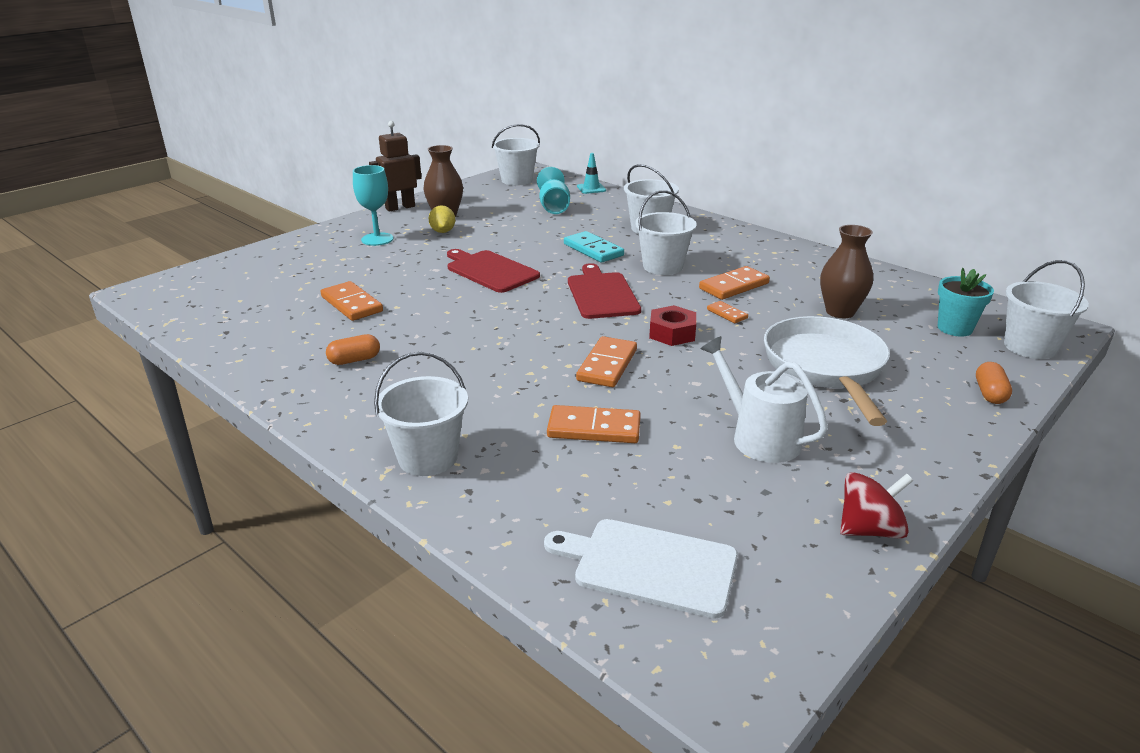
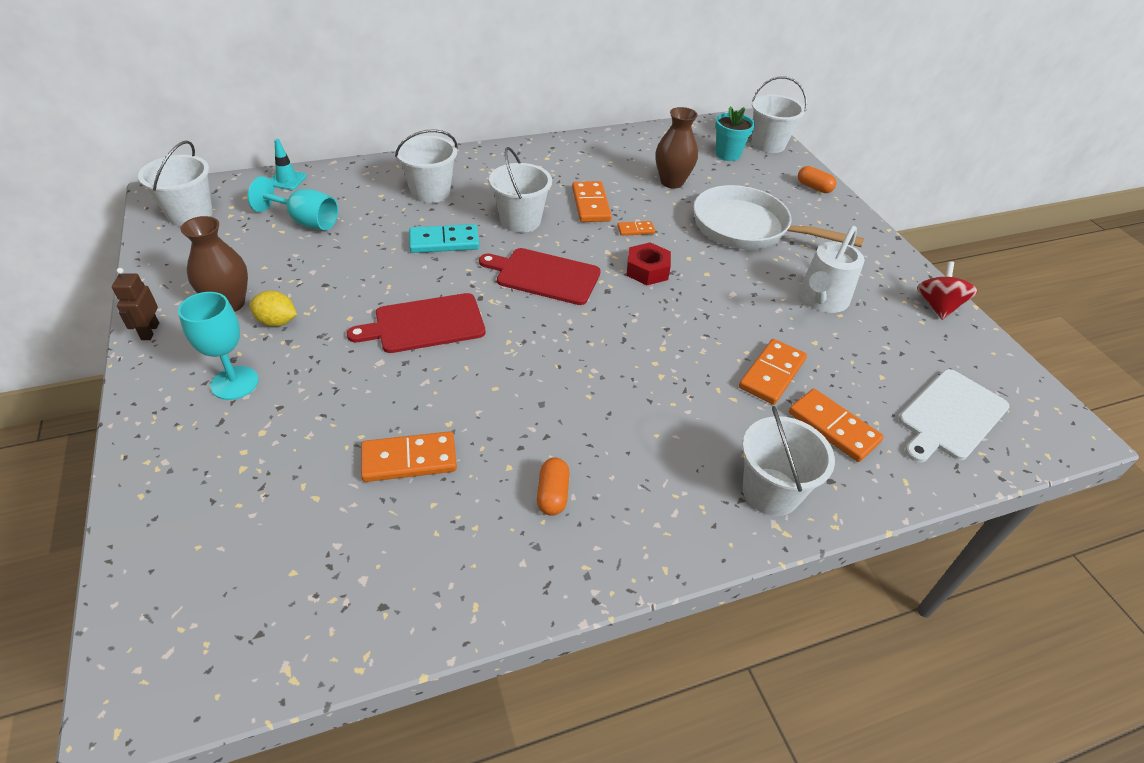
camera: 65 degrees left, 15 degrees up
(400, 207) = (150, 331): brown robot -> brown robot, size x0.63
(607, 365) = (677, 326): orange domino -> orange domino (833, 427)
(759, 437) = (821, 300): white watering can -> white watering can turned 45 degrees counterclockwise

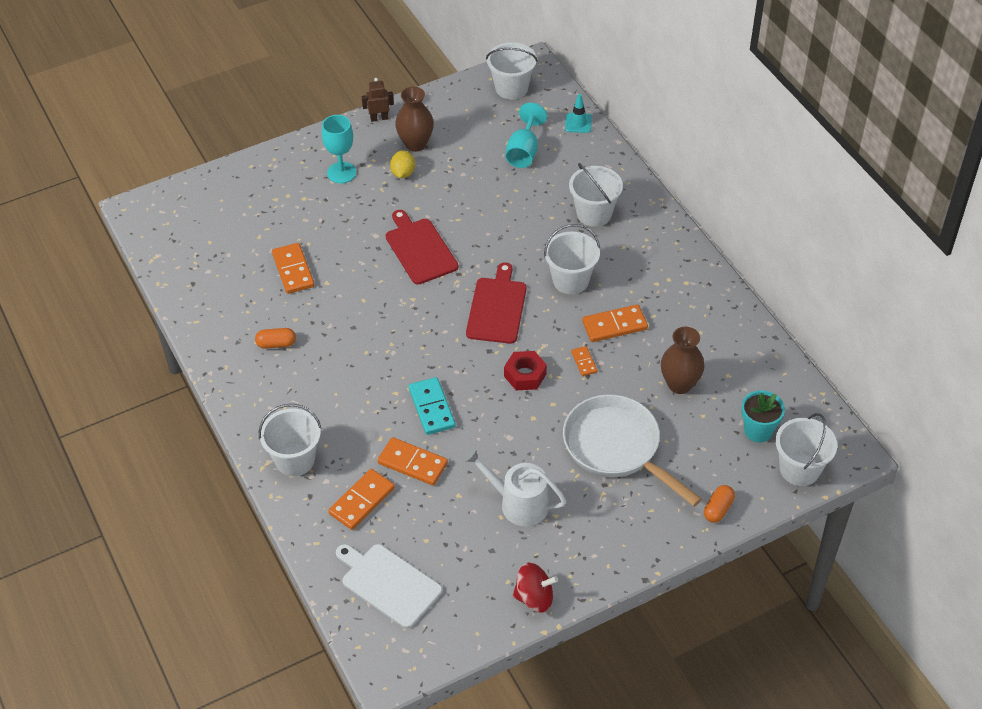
camera: 85 degrees right, 5 degrees up
(444, 242) = (523, 238): turquoise domino -> turquoise domino (432, 408)
(747, 228) = (616, 448): white pan -> white pan turned 60 degrees counterclockwise

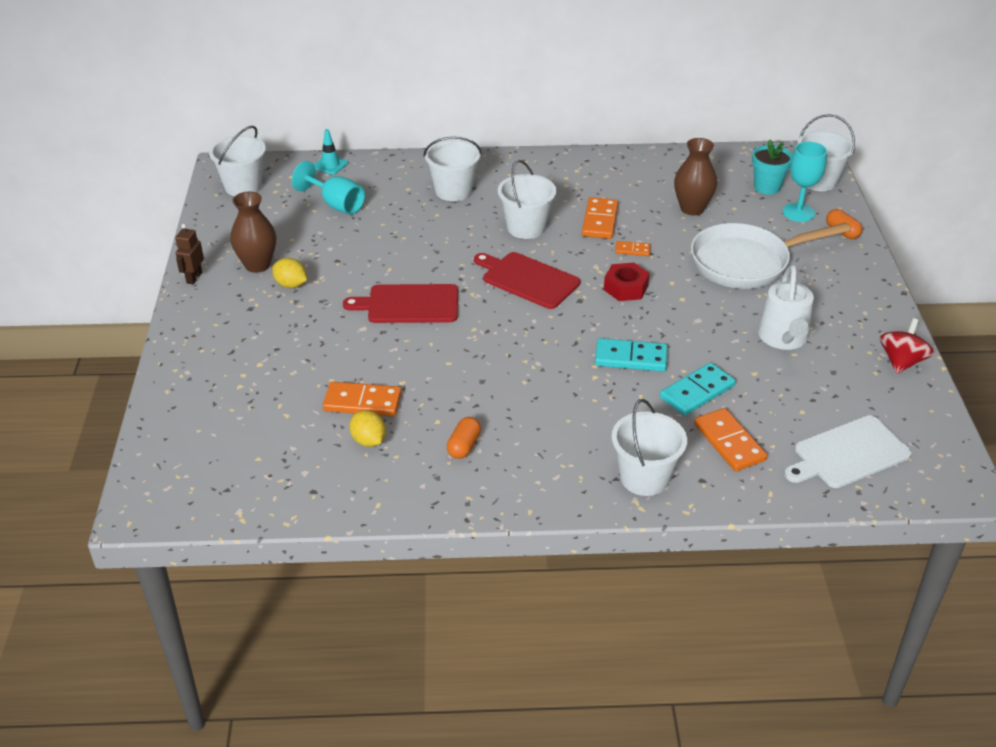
camera: 65 degrees left, 10 degrees down
(255, 290) = (368, 440): none -> yellow lemon
(341, 173) = (248, 326): turquoise goblet -> turquoise goblet (798, 212)
(412, 463) = (697, 392): orange domino -> turquoise domino
(518, 504) = (783, 338): white watering can -> white watering can turned 45 degrees counterclockwise

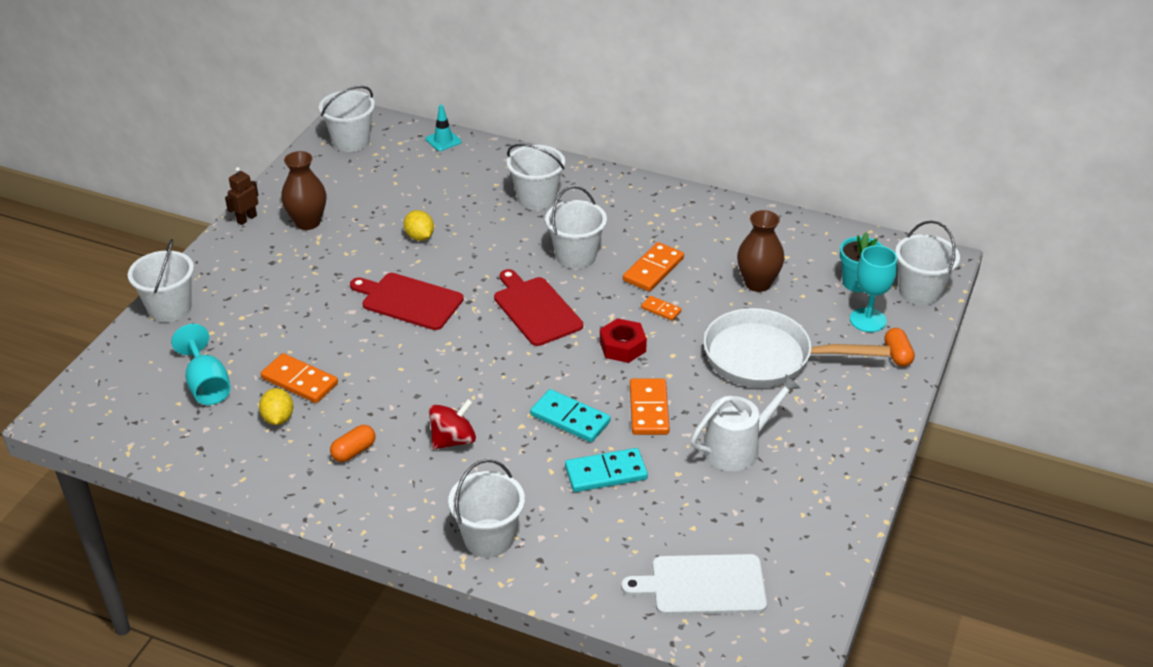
camera: 25 degrees right, 0 degrees up
(179, 377) = (170, 308): none -> white bucket
(291, 285) = (322, 250): yellow lemon -> yellow lemon (419, 237)
(336, 204) = (419, 182): turquoise goblet -> turquoise goblet (207, 385)
(729, 442) = (596, 533): orange domino -> orange domino (649, 409)
(783, 338) = (737, 448): white watering can -> white watering can turned 150 degrees counterclockwise
(901, 361) = (840, 512): red spinning top -> red spinning top (453, 440)

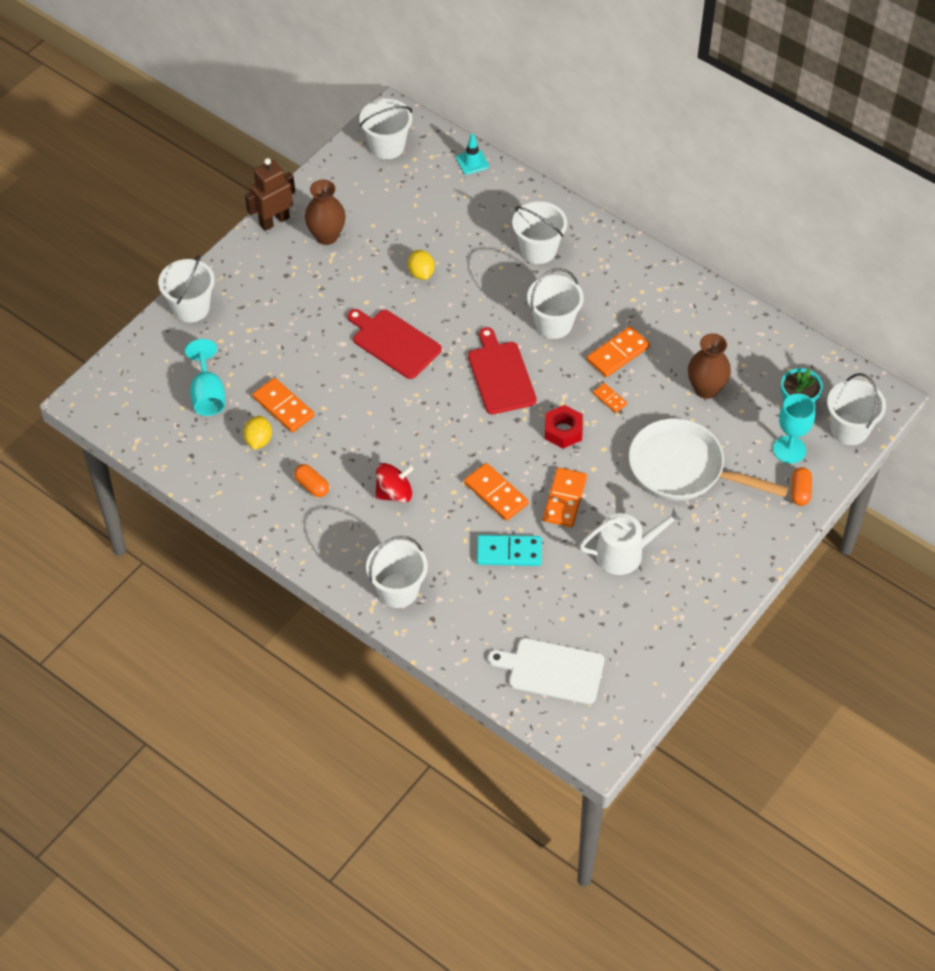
camera: 15 degrees right, 15 degrees up
(246, 219) = (274, 221): brown robot -> brown robot, size x1.59
(354, 451) = (312, 486): orange capsule -> orange capsule turned 75 degrees clockwise
(570, 418) = (496, 493): turquoise domino -> orange domino

